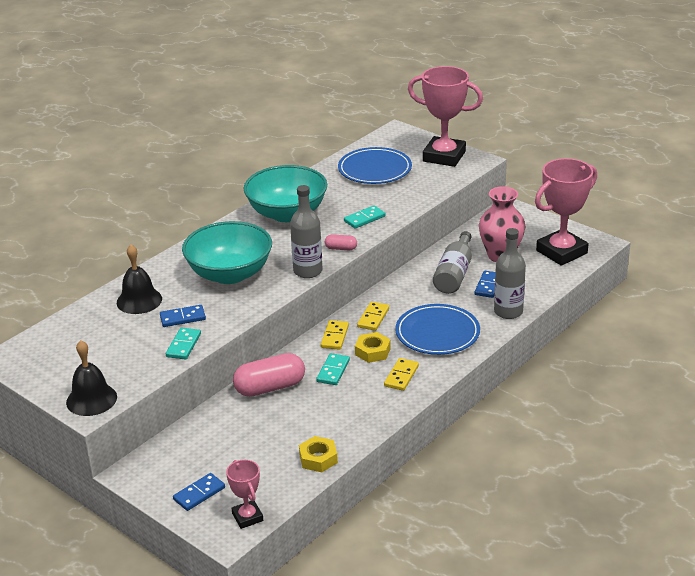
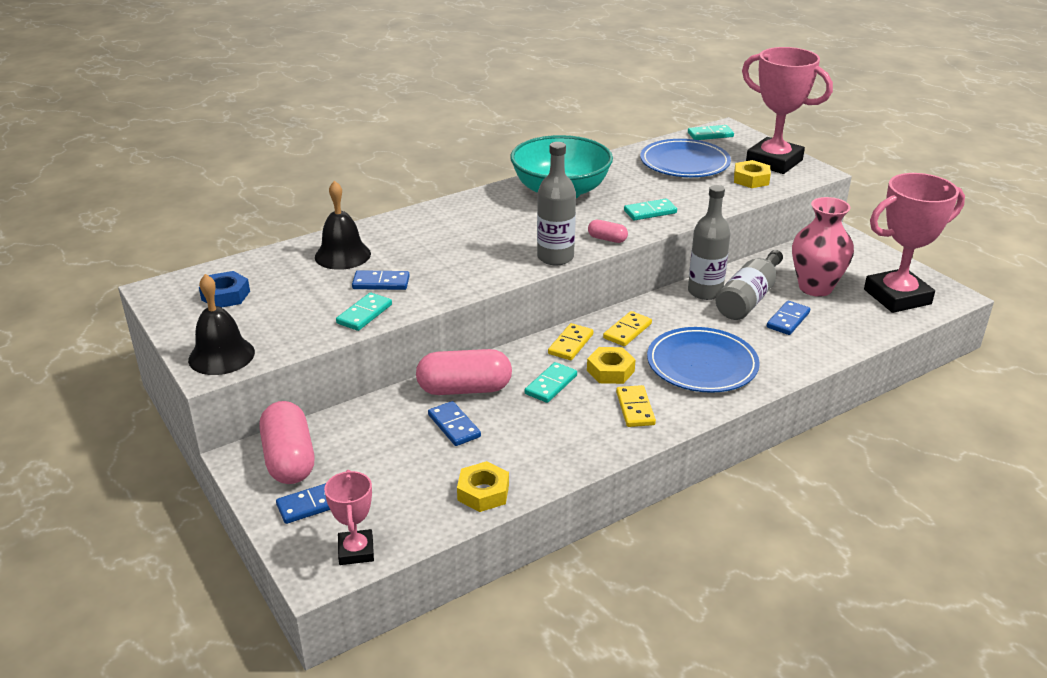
camera: 15 degrees right, 0 degrees up
(64, 352) = (225, 295): none -> blue nut
(164, 466) = (289, 459): none -> pink capsule
(230, 274) = (461, 244): turquoise bowl -> none
(275, 416) = (454, 426): none -> blue domino
(385, 139) = (710, 135): none -> turquoise domino
(401, 376) = (635, 408): yellow domino -> yellow domino turned 45 degrees counterclockwise
(431, 176) = (751, 179): none -> yellow nut
(508, 312) = (804, 356): grey bottle -> grey bottle (705, 292)

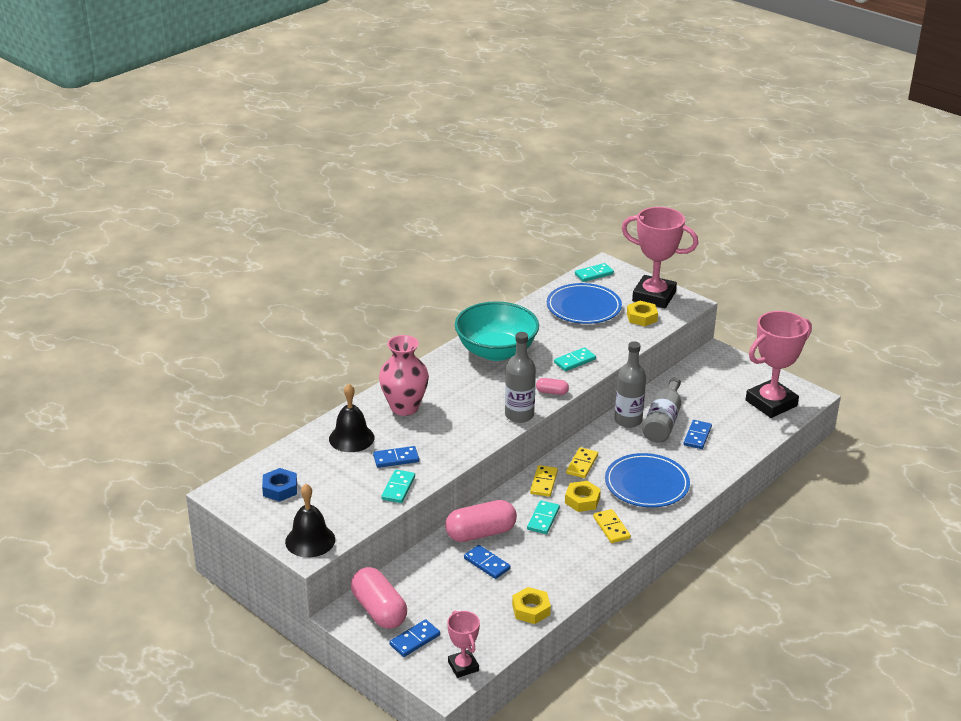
camera: 15 degrees left, 0 degrees up
(815, 288) = (709, 404): pink vase -> pink vase (404, 407)

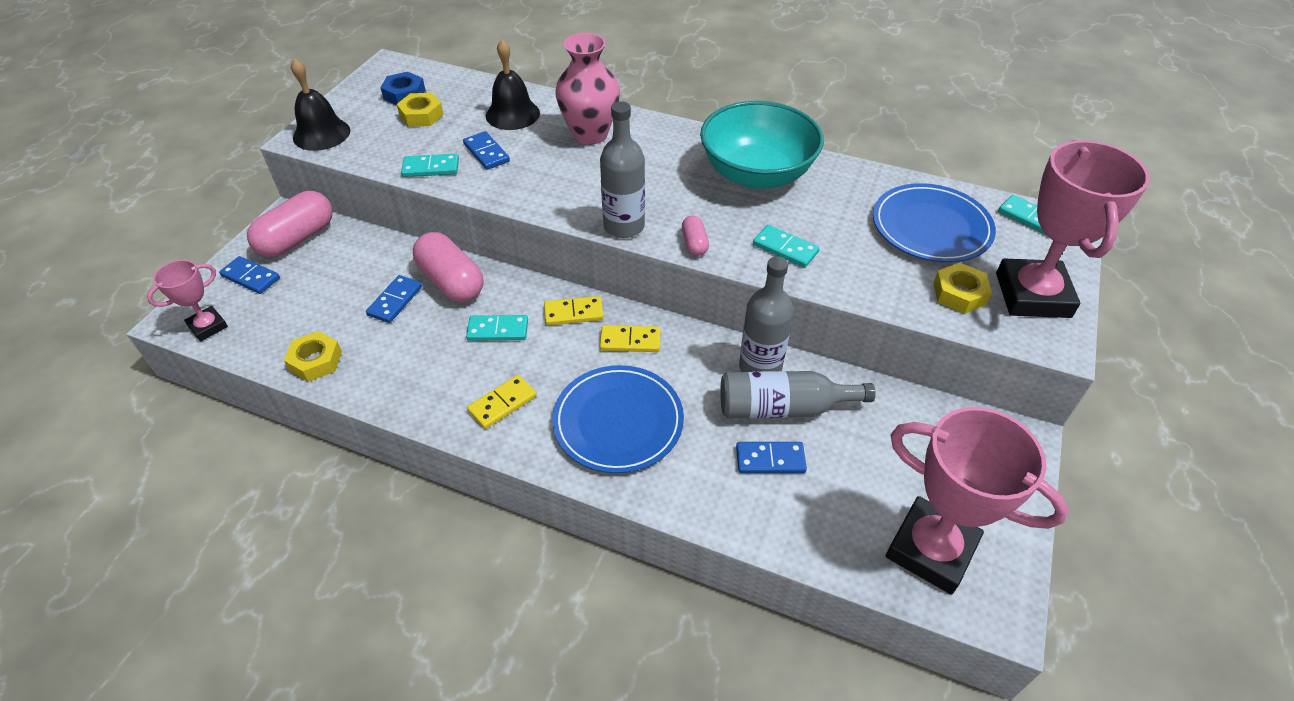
camera: 70 degrees right, 15 degrees up
(582, 500) = (551, 359): yellow nut -> yellow nut (421, 115)

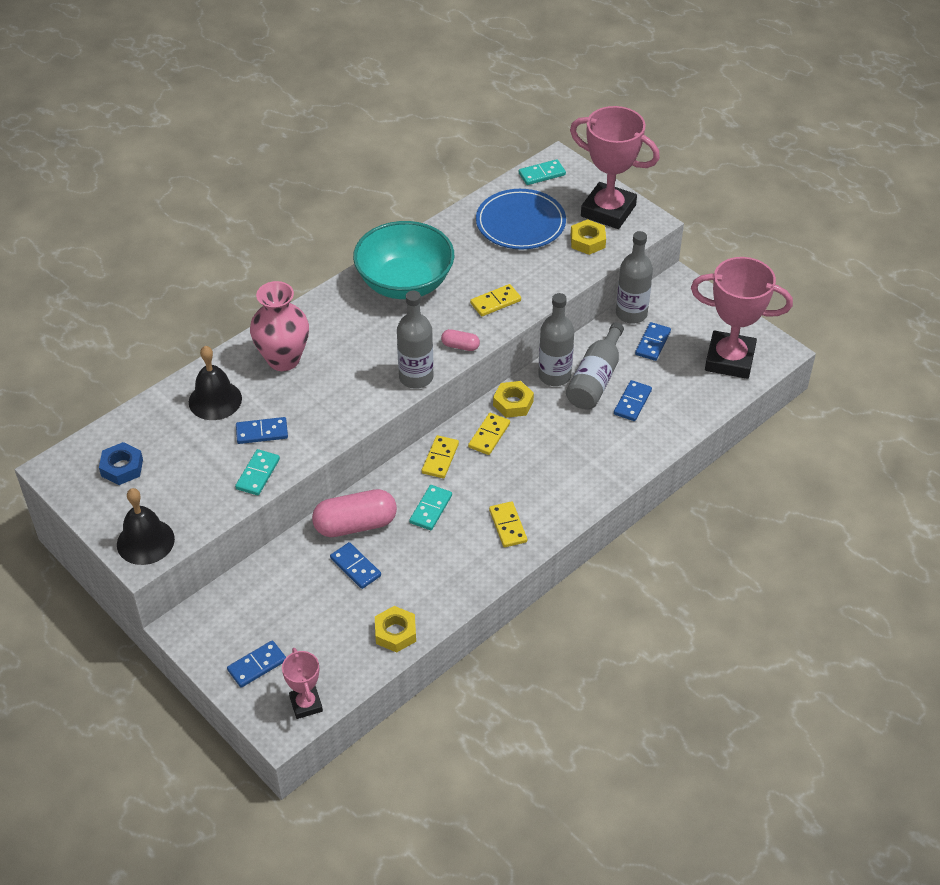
camera: 65 degrees left, 0 degrees up
(297, 238) = (223, 623): pink capsule -> none
(421, 115) = (168, 463): yellow nut -> yellow nut (513, 403)
(618, 421) = (560, 467): blue plate -> none
(785, 248) = (495, 302): turquoise domino -> yellow domino
(889, 447) = (652, 343): none -> blue domino
(921, 407) = (631, 314): none -> grey bottle
(931, 549) = (729, 360): pink trophy -> pink trophy turned 45 degrees clockwise

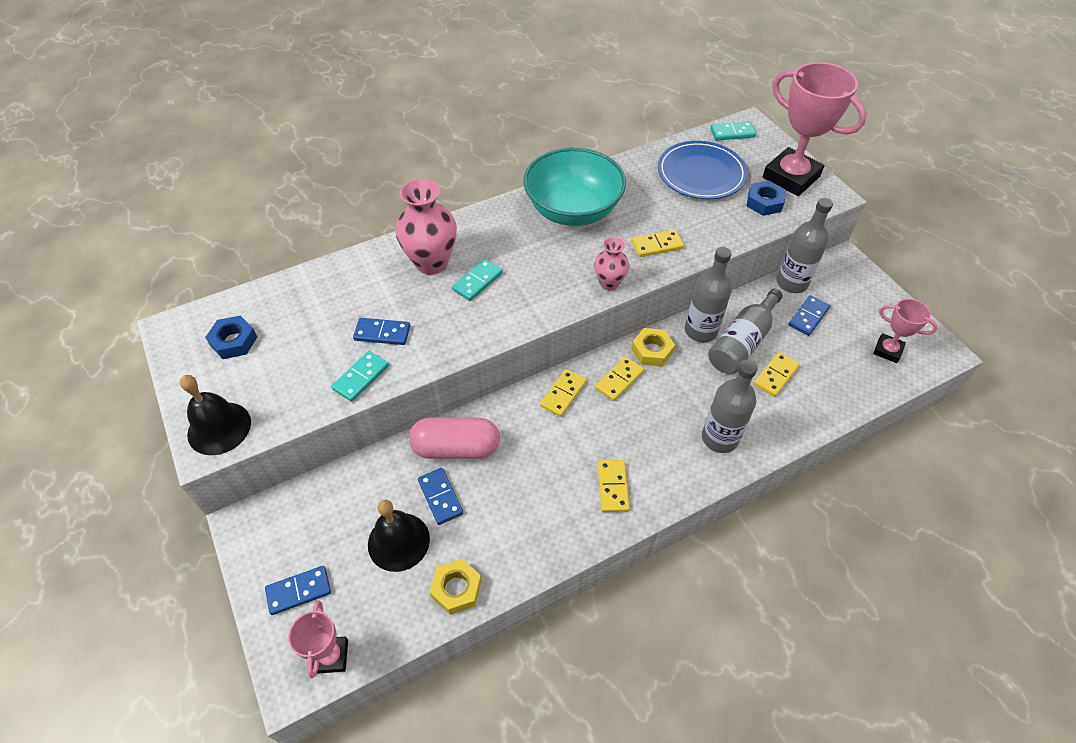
camera: 15 degrees right, 5 degrees up
(215, 400) = (351, 290): black bell -> black bell (398, 541)
(416, 377) = (555, 307): grey bottle -> grey bottle (719, 438)
(431, 509) = (537, 448): turquoise domino -> turquoise domino (477, 282)
(460, 346) = (609, 283): pink capsule -> pink vase
(587, 241) = (764, 202): yellow nut -> blue nut
(632, 402) = (776, 375): blue domino -> yellow domino
(729, 360) = (887, 350): pink trophy -> pink trophy, size x0.52

